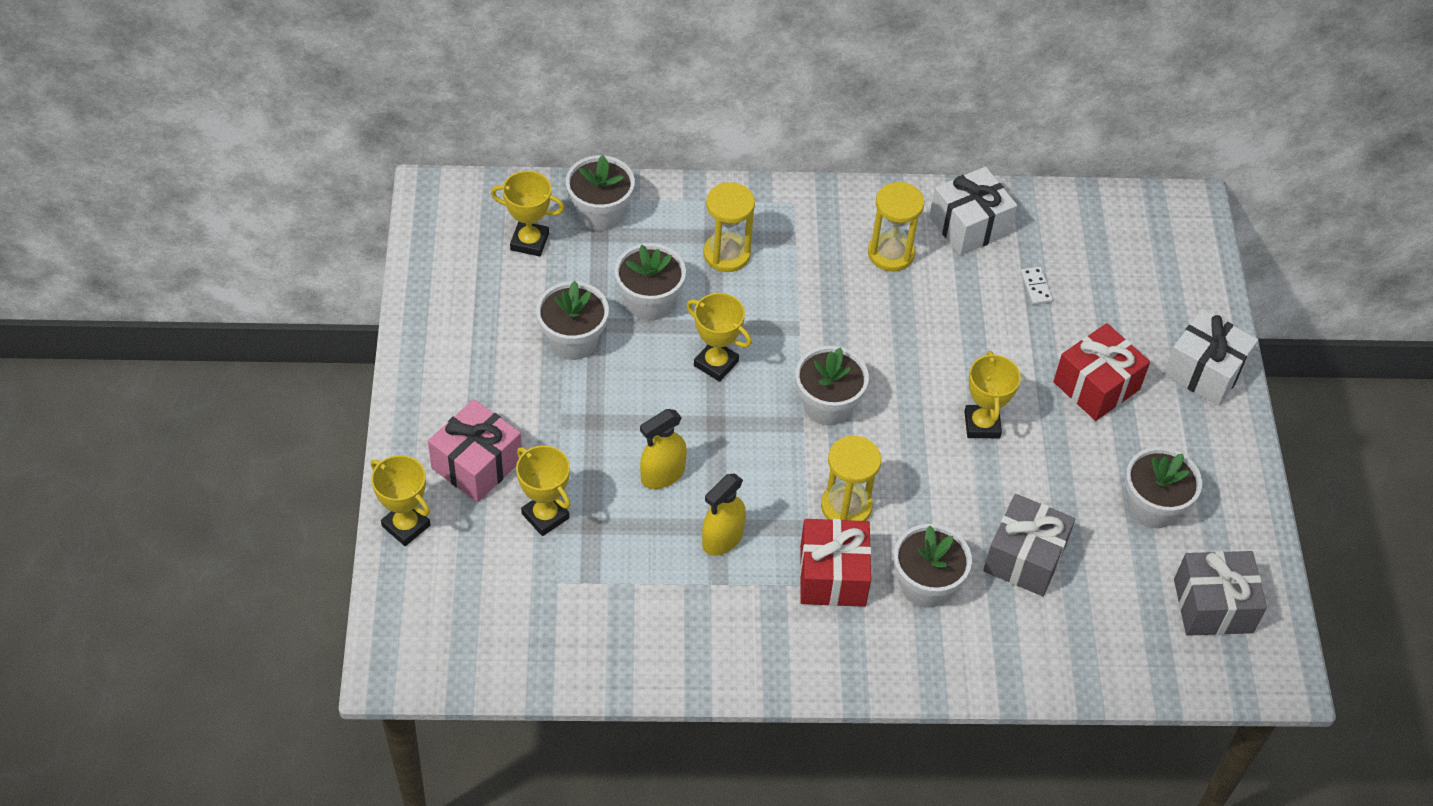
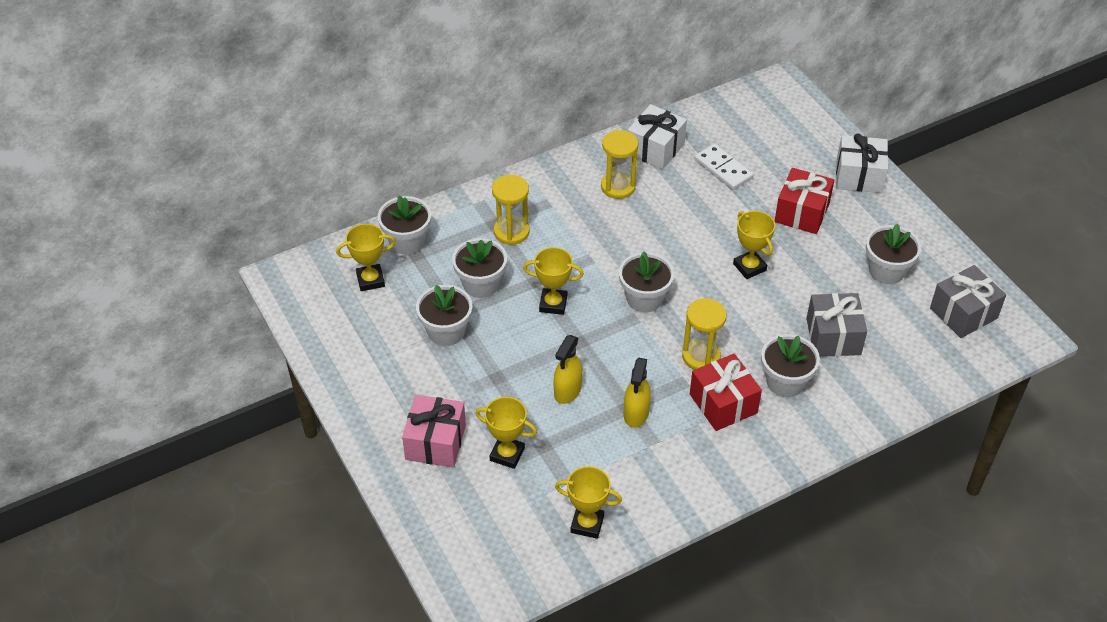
camera: 25 degrees left, 5 degrees down
(406, 526) = (414, 506): yellow trophy -> yellow trophy (587, 524)
(1036, 287) = (723, 169): white domino -> white domino, size x1.81

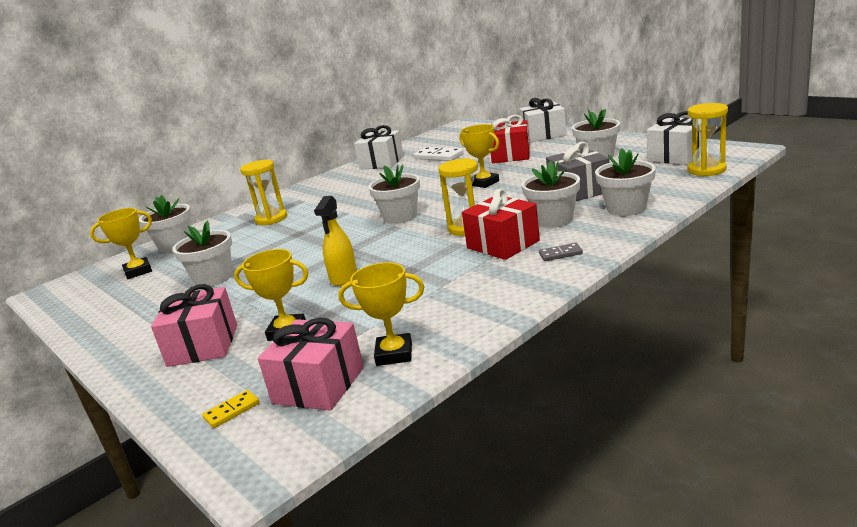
camera: 10 degrees left, 25 degrees down
(456, 538) = (232, 411): none -> yellow domino
(481, 284) = (246, 247): white flower pot -> white flower pot (626, 208)
(524, 536) = (319, 385): none -> pink gift
(553, 304) = (316, 239): yellow trophy -> none
(618, 186) = (357, 181): yellow hourglass -> yellow hourglass (706, 170)
(636, 413) = (419, 271): yellow spray bottle -> none
(765, 445) = (560, 254): none -> grey domino
(963, 313) = (677, 156): grey gift -> white gift

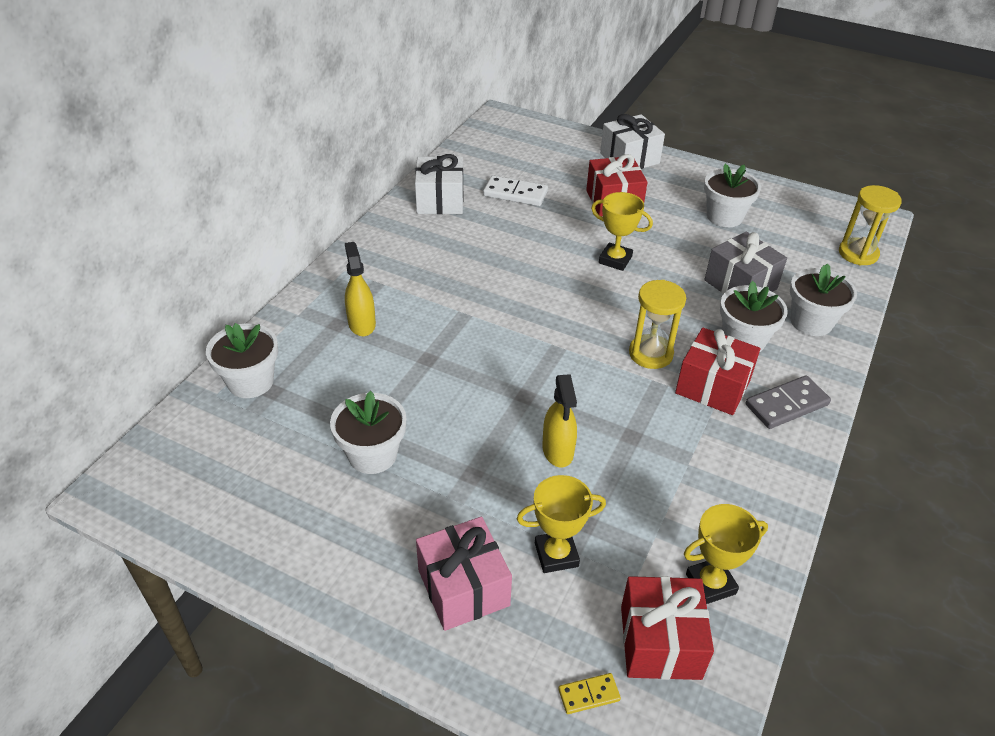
camera: 25 degrees left, 20 degrees up
(138, 271) = (237, 442): yellow trophy -> none
(232, 411) = (589, 695): yellow domino -> yellow domino turned 45 degrees clockwise
(271, 219) = (362, 324): yellow hourglass -> yellow spray bottle
(319, 385) = (660, 642): pink gift -> red gift
(400, 217) = (549, 327): white flower pot -> none
(560, 254) = (787, 405): grey domino -> grey domino, size x1.81
(677, 156) = (813, 223): white gift -> none

